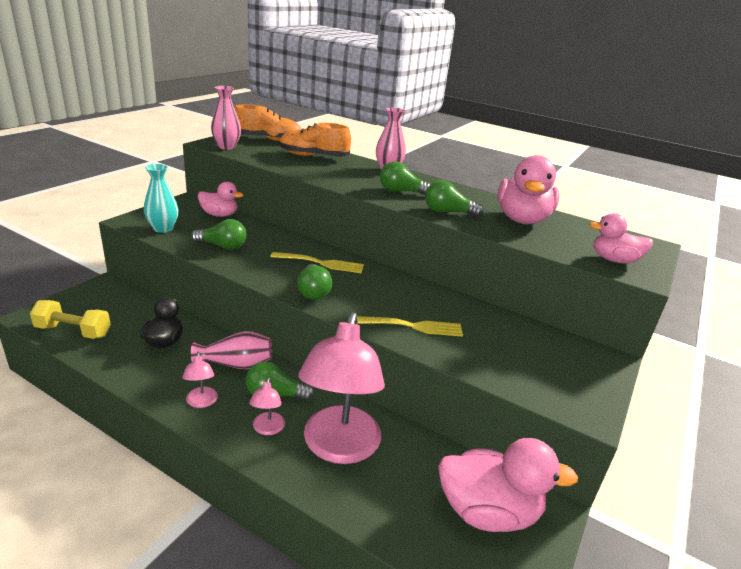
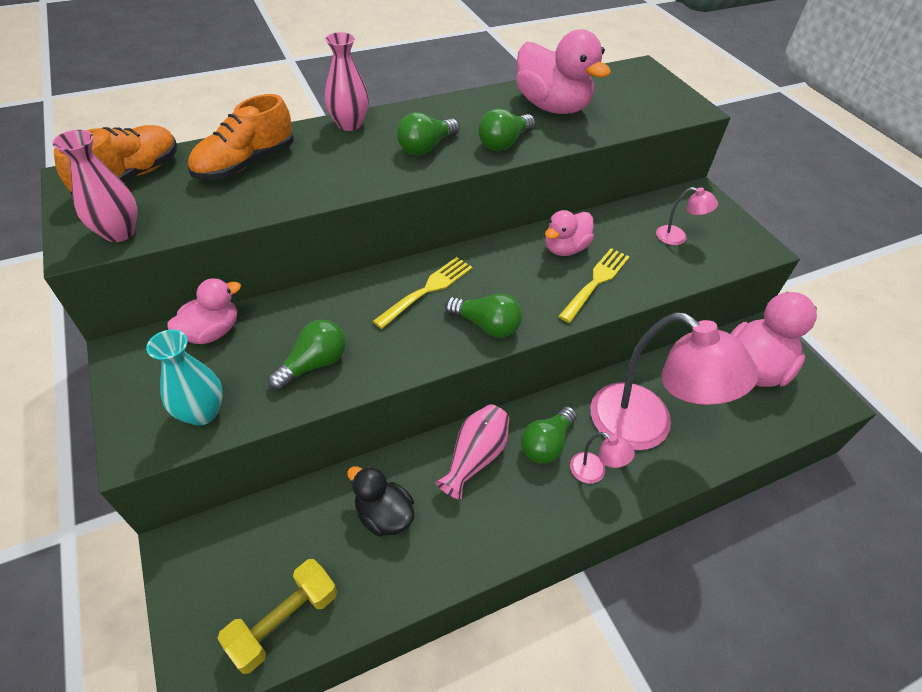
camera: 55 degrees left, 20 degrees up
(201, 402) = (523, 515): pink lamp -> pink lamp (677, 237)
(614, 260) = (661, 105): pink duck -> pink duck (565, 248)

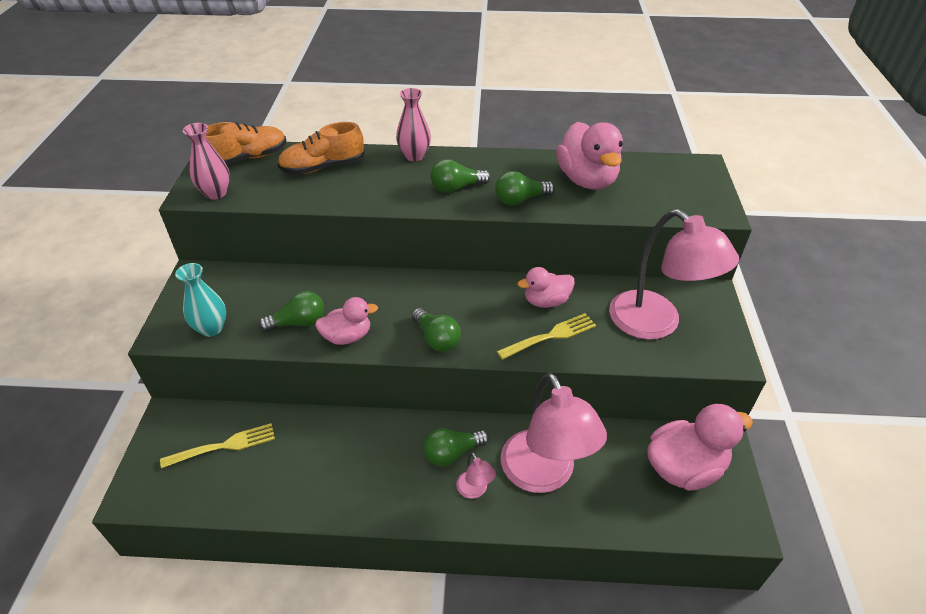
camera: 30 degrees right, 5 degrees down
(212, 332) = (251, 278): pink duck -> pink duck (347, 336)
(284, 621) = (196, 489): yellow dumbbell -> none
(384, 515) = (301, 451): black duck -> none
(427, 291) = (412, 298): yellow fork -> yellow fork (223, 446)
(475, 457) = (391, 440): pink vase -> none
(677, 237) = (656, 323): pink lamp -> pink lamp, size x2.42

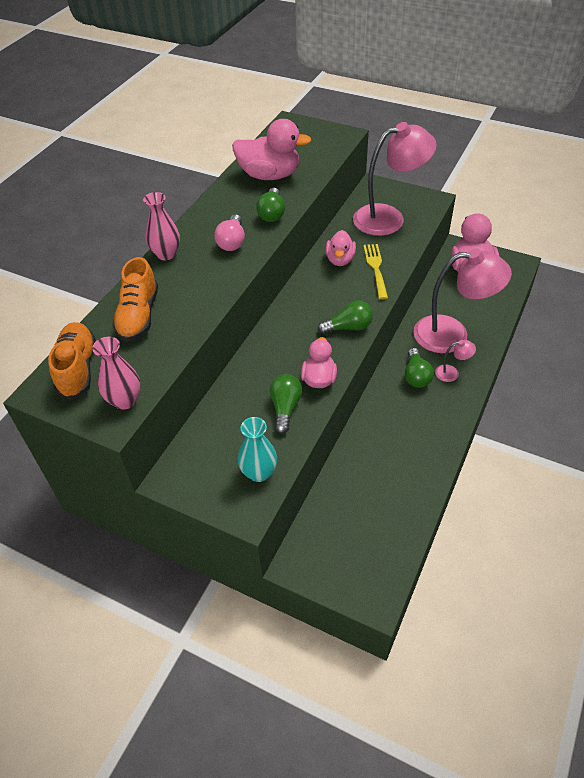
camera: 65 degrees left, 5 degrees up
(223, 446) = (349, 522): yellow fork -> none
(456, 188) = (232, 242): green light bulb -> pink light bulb

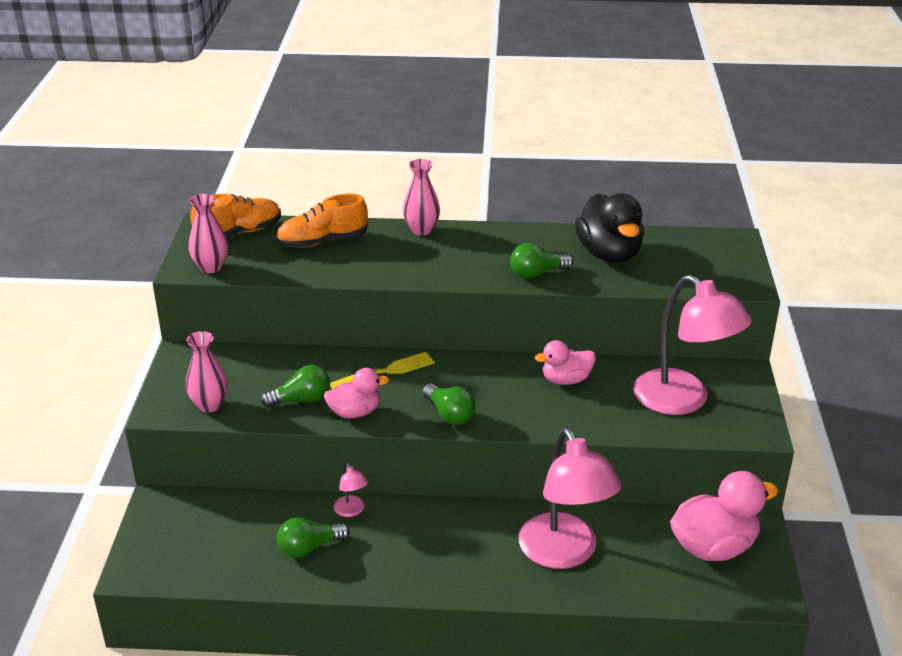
camera: 65 degrees right, 15 degrees down
(232, 242) = (468, 262): pink light bulb -> none
(259, 472) = (209, 405): turquoise vase -> pink vase
(269, 175) = (609, 254): pink duck -> black duck
(376, 269) = (569, 412): yellow fork -> yellow fork (386, 372)
(416, 376) = (467, 534): green light bulb -> green light bulb (309, 548)
(452, 373) = (491, 567): pink lamp -> pink lamp (351, 511)

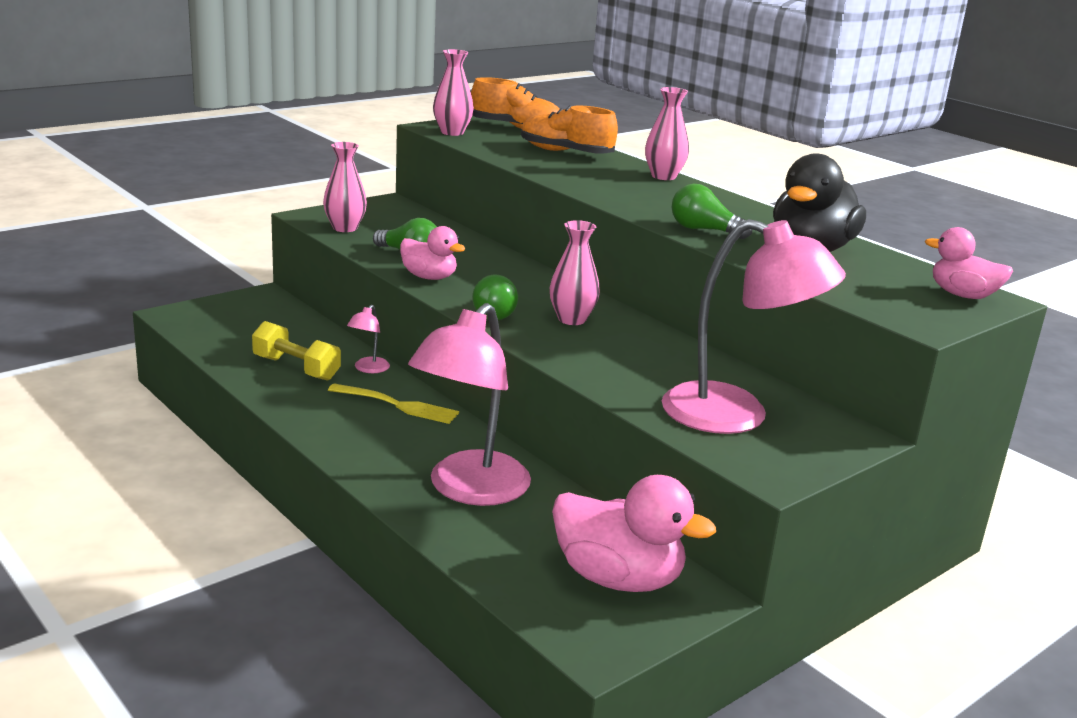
camera: 45 degrees right, 10 degrees down
(309, 548) = (296, 368): green light bulb -> yellow dumbbell
(386, 372) = (506, 272): yellow fork -> yellow fork (396, 405)
(493, 387) = (572, 319): none -> pink vase
(566, 380) = (648, 347): pink duck -> pink duck (962, 295)
(683, 400) = (736, 415): pink lamp -> pink lamp turned 75 degrees counterclockwise

